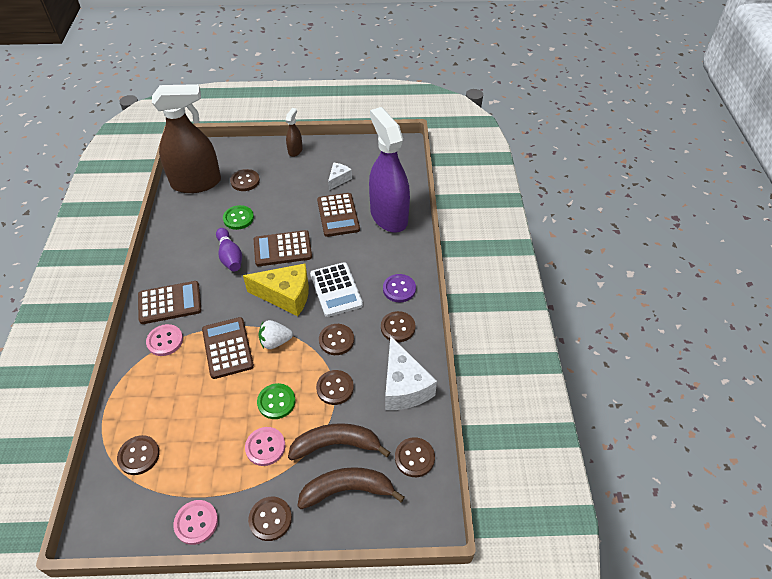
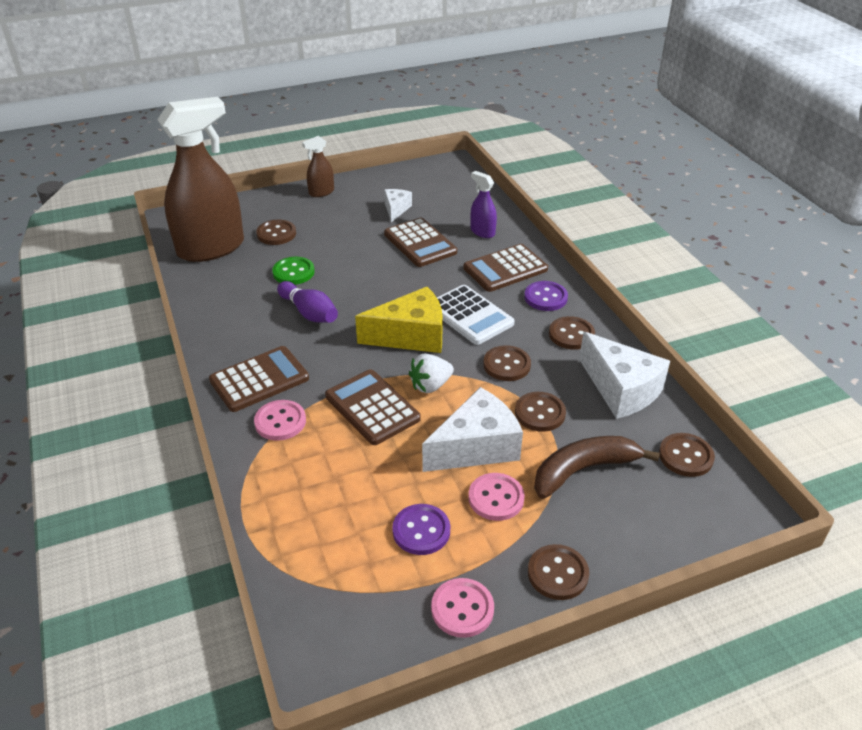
camera: 20 degrees left, 10 degrees down
(139, 456) = (329, 558): brown button -> none
(204, 455) = (421, 531): none -> purple button
(276, 402) = (476, 447): green button -> white cheese
(282, 249) = (373, 290): brown calculator -> brown calculator (505, 269)
(295, 150) = (321, 192): brown spray bottle -> brown spray bottle turned 120 degrees counterclockwise
(347, 490) = (631, 512): brown banana -> none
(388, 216) = (482, 232): purple spray bottle -> purple spray bottle, size x0.43

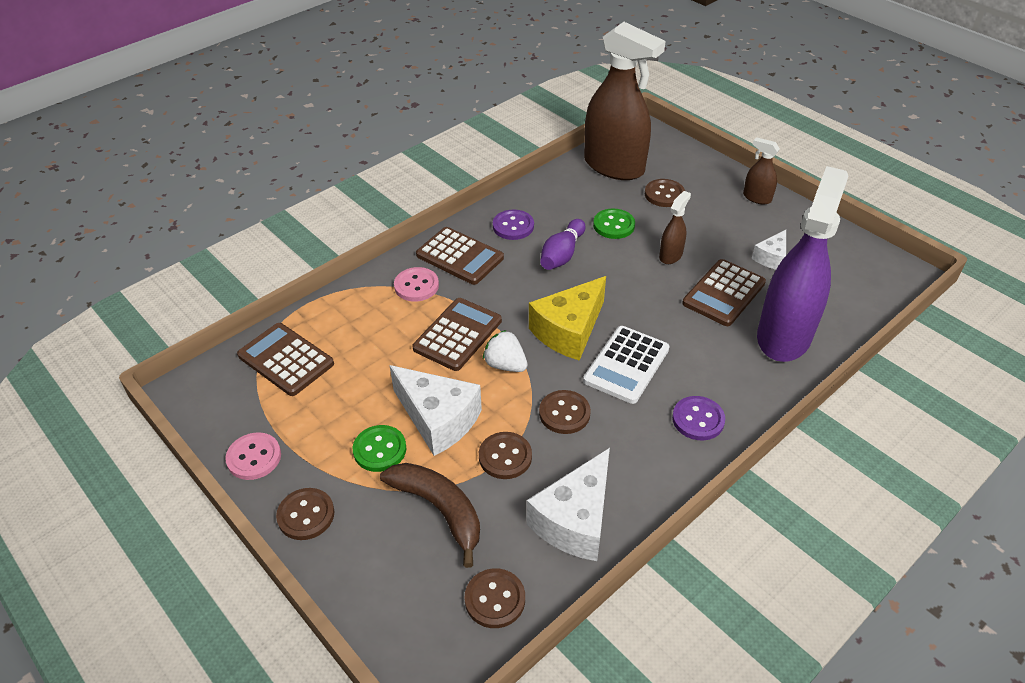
camera: 70 degrees right, 5 degrees up
(357, 254) = (670, 255): none -> brown spray bottle
(396, 209) = (771, 258): white cheese -> white cheese turned 135 degrees clockwise
(411, 336) = (569, 331): yellow cheese -> yellow cheese turned 75 degrees clockwise
(421, 531) = (327, 409): purple button -> purple button (513, 226)
(482, 232) = (784, 336): purple spray bottle -> purple spray bottle, size x2.32
(496, 498) = (379, 450): pink button -> green button
(505, 269) = (727, 372): brown calculator -> brown calculator (286, 360)
(571, 334) = (645, 456): brown button -> none

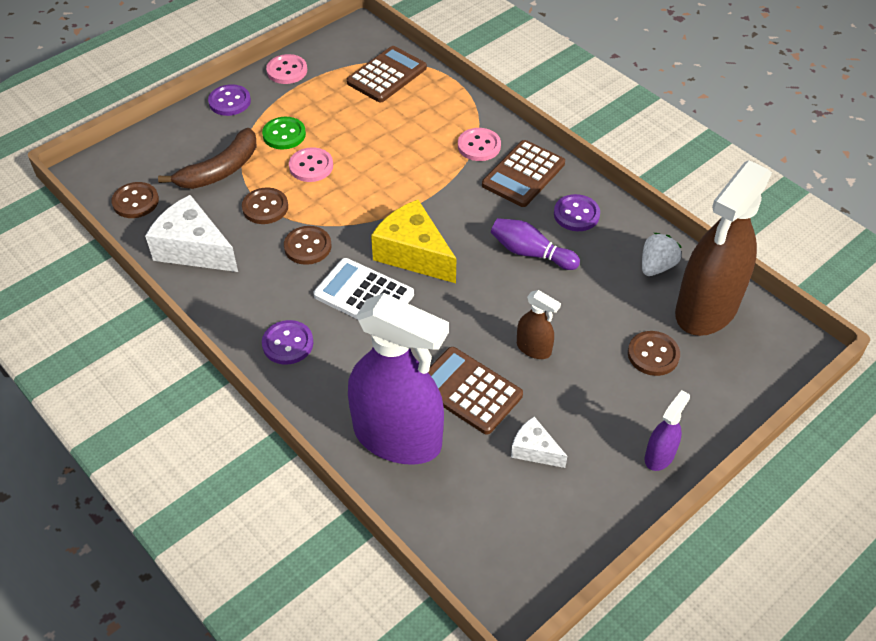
camera: 90 degrees right, 5 degrees up
(306, 515) = (229, 102): brown button -> purple button
(438, 419) = (311, 166): white cheese -> pink button
(457, 335) = (411, 175): brown calculator -> none
(505, 365) = (371, 208): white strawberry -> white strawberry (656, 266)
(613, 225) = (586, 300): green button -> none
(757, 198) = (659, 456): brown spray bottle -> purple spray bottle

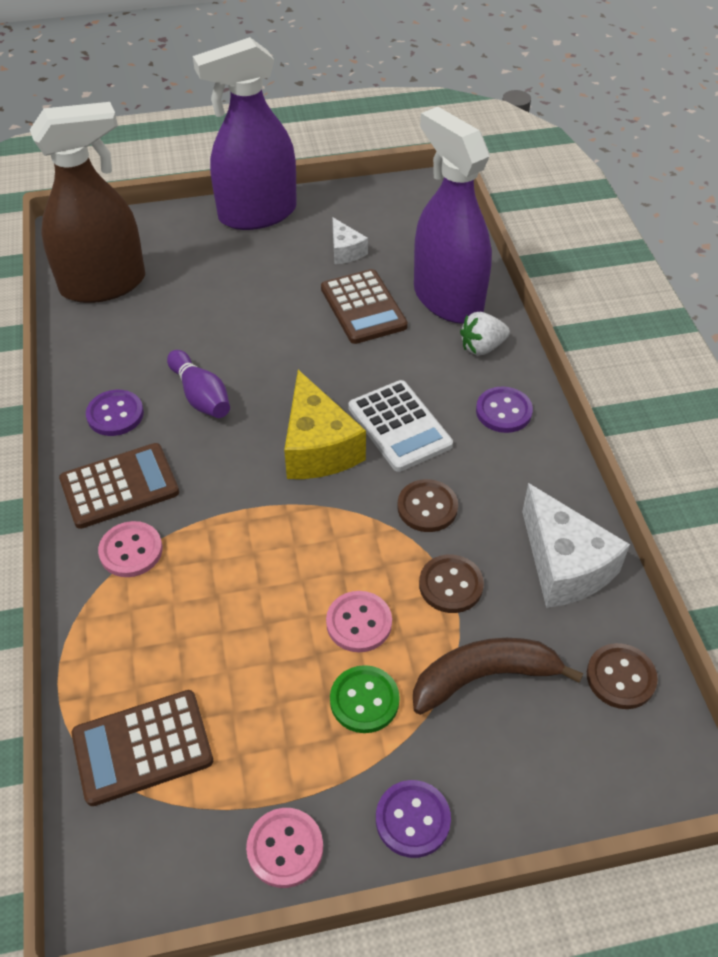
camera: 150 degrees left, 0 degrees up
(534, 348) = (280, 315): brown spray bottle -> none
(653, 354) = (187, 272): brown button -> none
(656, 266) = (101, 333): white strawberry -> white strawberry (482, 347)
(659, 456) = (257, 214): purple spray bottle -> purple spray bottle, size x2.32

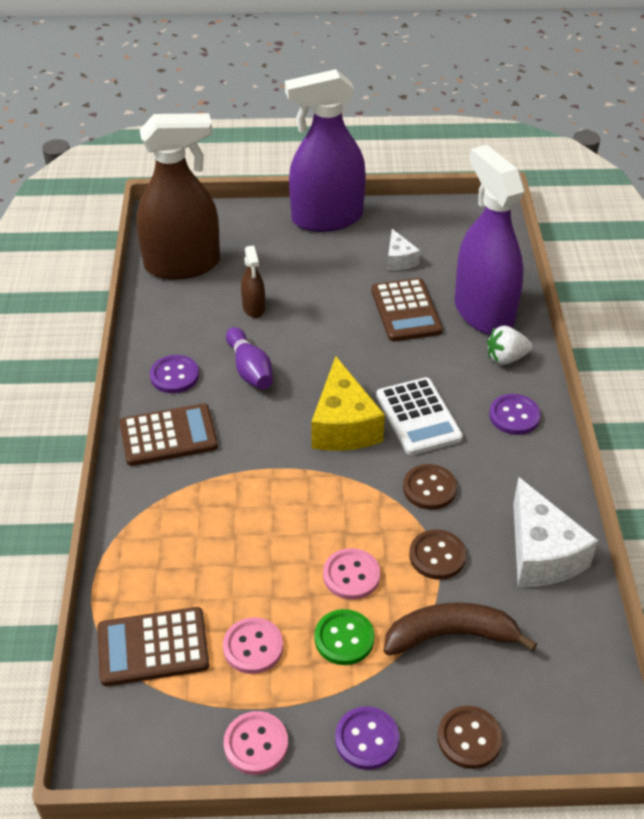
camera: 10 degrees right, 5 degrees down
(131, 551) = (169, 489): pink button -> pink button (253, 647)
(193, 324) = (254, 308): none -> brown spray bottle
(620, 677) = (572, 654): brown button -> brown button (469, 738)

